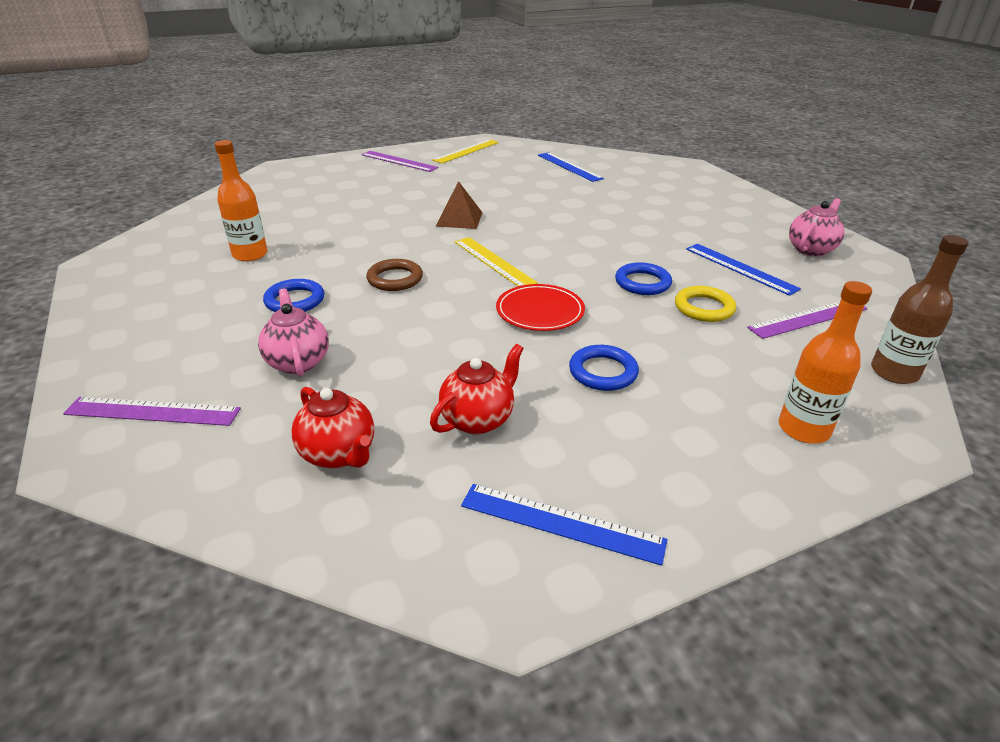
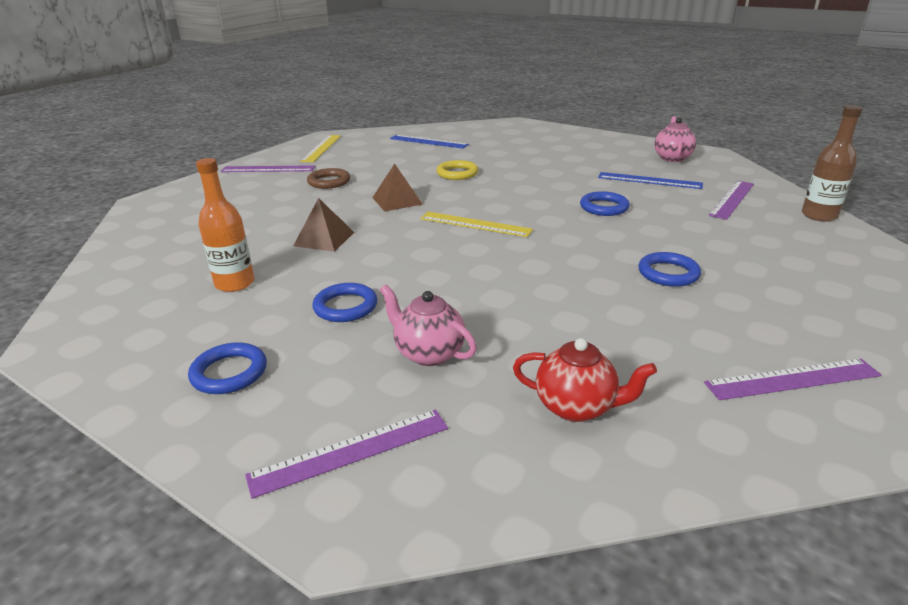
camera: 30 degrees left, 5 degrees down
(161, 322) = (229, 373): none -> blue ring
(356, 237) = (324, 239): none -> brown pyramid
(395, 279) = (412, 261): brown ring -> brown ring (329, 182)
(478, 419) = (637, 337): red teapot -> none
(540, 311) = (564, 248): red plate -> none
(561, 523) = (792, 379): blue ruler -> purple ruler
(704, 308) = (666, 211): yellow ring -> yellow ring (457, 173)
(803, 429) = (826, 264): orange bottle -> none

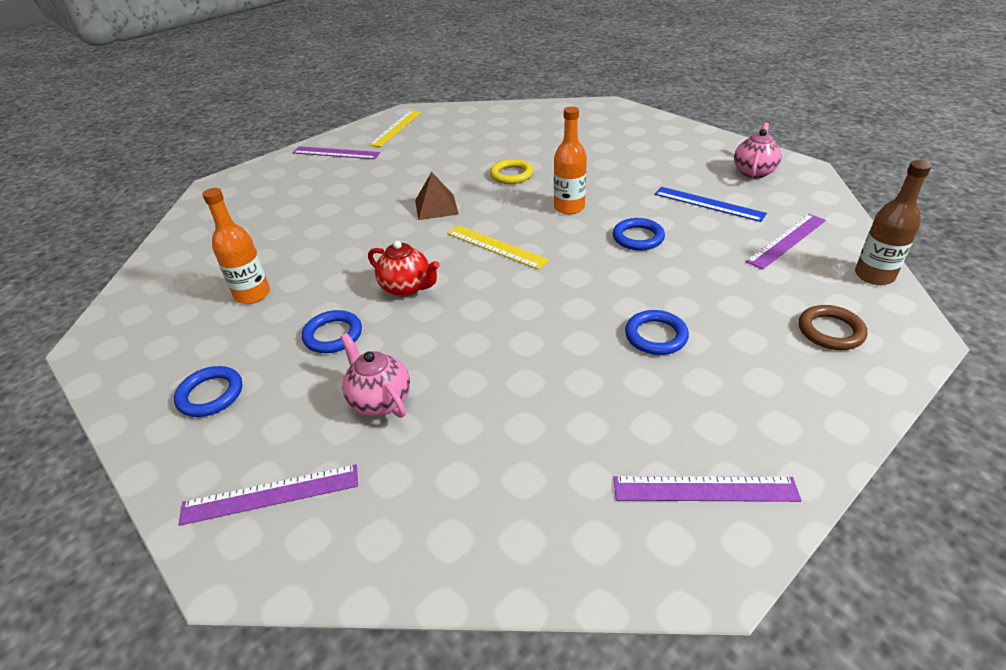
camera: 15 degrees right, 10 degrees up
(324, 239) = (349, 249): brown pyramid -> none
(329, 182) = (384, 175): brown ring -> brown ring (830, 331)
(428, 142) = (504, 127): blue ruler -> none
(527, 192) = (569, 207): none -> orange bottle
(577, 407) = (480, 483): red teapot -> red teapot (407, 288)

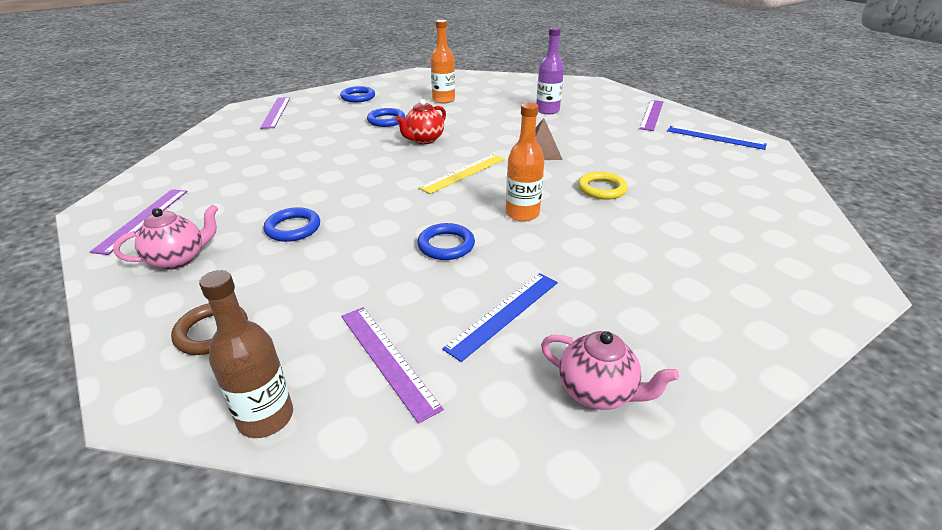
camera: 95 degrees right, 5 degrees down
(313, 210) = (547, 110): none -> purple bottle
(379, 400) = (316, 132): pink teapot -> pink teapot (179, 259)
(396, 128) = (715, 137): yellow ruler -> blue ruler

